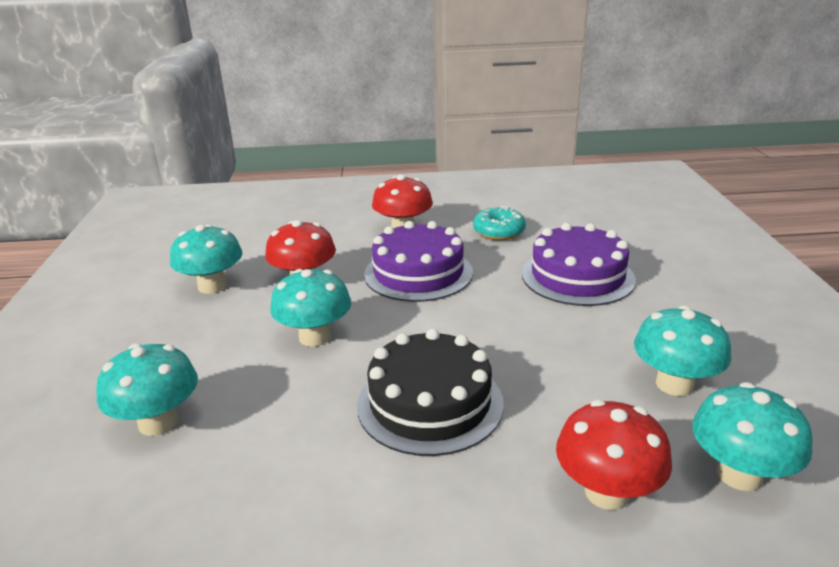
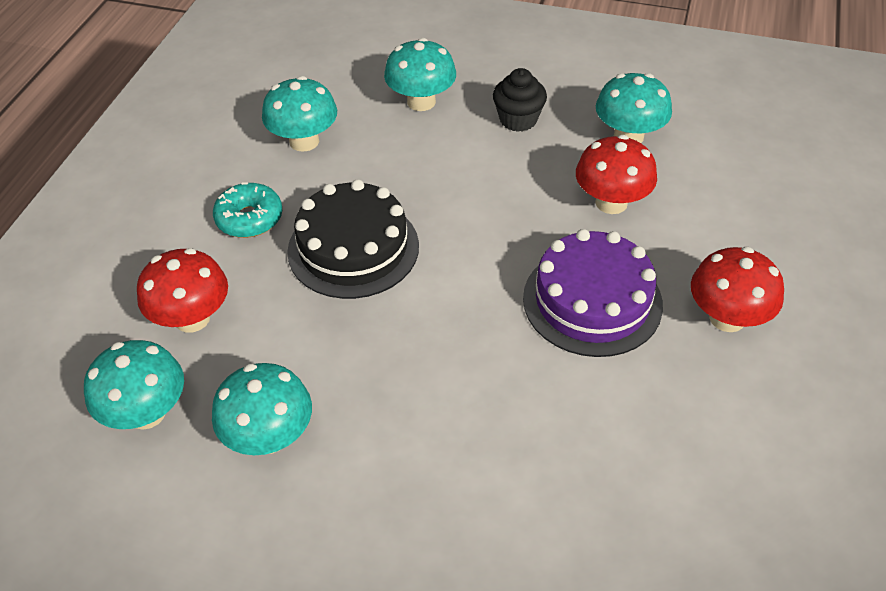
camera: 110 degrees right, 20 degrees up
(191, 346) = (518, 120): none -> black cupcake
(315, 337) = (494, 195): turquoise mushroom -> turquoise mushroom (304, 141)
(499, 232) = (686, 425): turquoise donut -> turquoise donut (249, 219)
(577, 276) = (516, 460): purple cake -> none

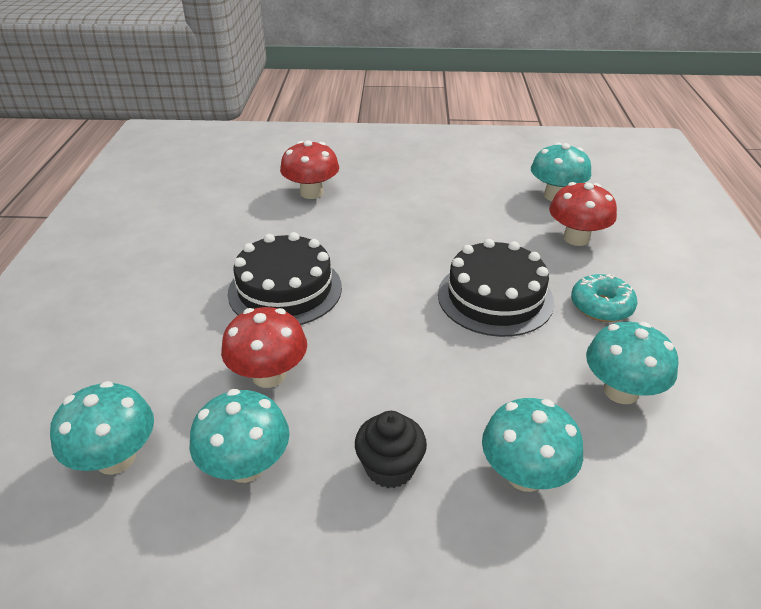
camera: 165 degrees right, 10 degrees down
(269, 436) = (476, 196): turquoise mushroom -> turquoise mushroom (115, 458)
(592, 301) = (285, 290): purple cake -> black cake
(727, 318) = (176, 294): red mushroom -> red mushroom (311, 193)

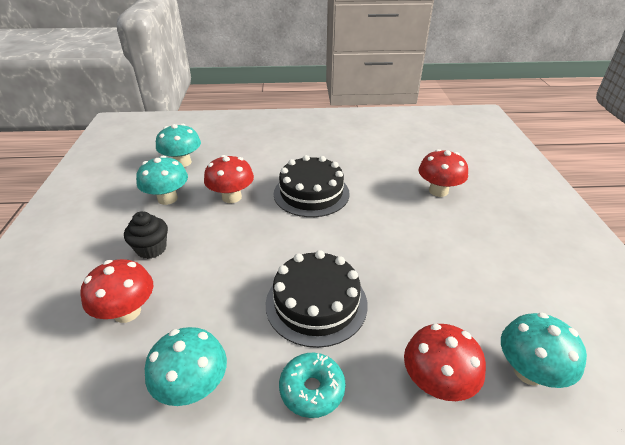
camera: 85 degrees right, 0 degrees up
(525, 475) = (127, 312): turquoise mushroom -> red mushroom

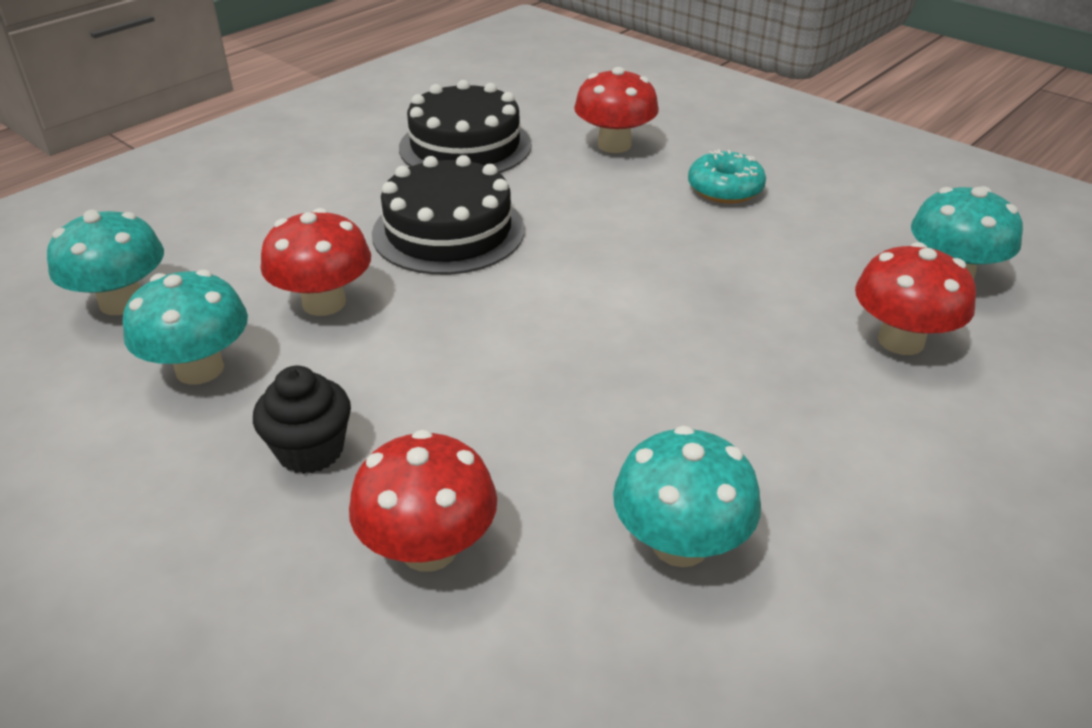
camera: 45 degrees left, 0 degrees up
(312, 389) = (807, 437): turquoise donut -> turquoise donut (725, 189)
(316, 303) = (672, 353): black cake -> black cake (465, 146)

